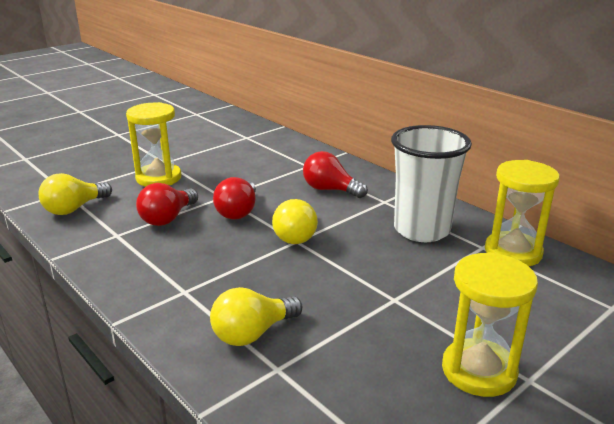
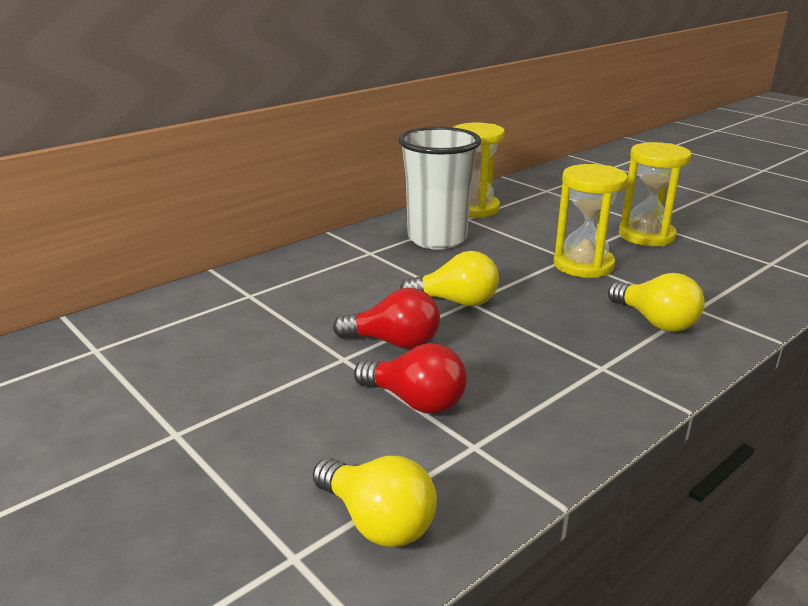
camera: 90 degrees left, 0 degrees up
(158, 178) = (254, 431): yellow hourglass -> yellow hourglass (583, 265)
(330, 190) = (334, 281): red light bulb -> none

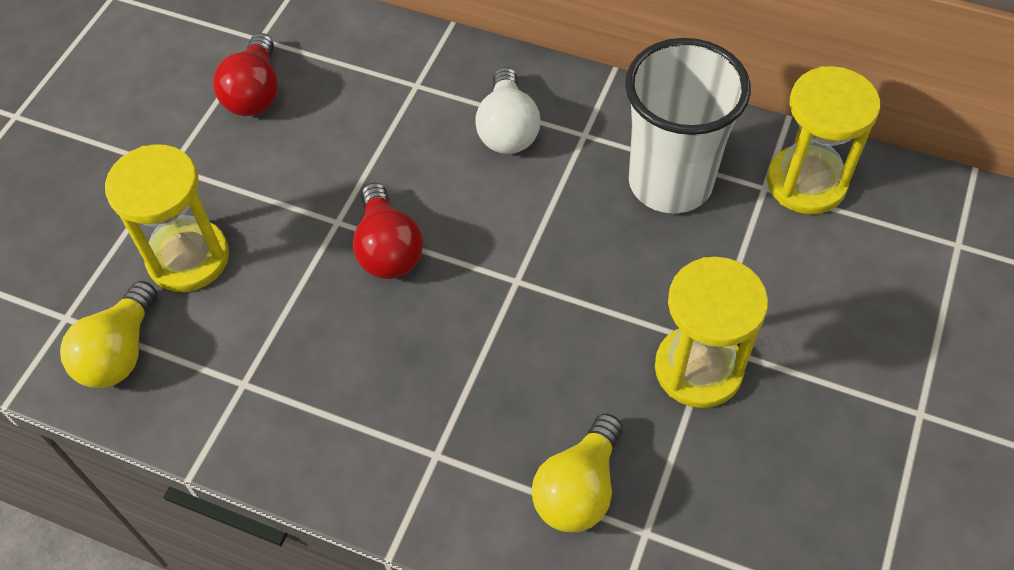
camera: 65 degrees right, 30 degrees up
(335, 274) = (507, 129): none -> white light bulb
(415, 401) = (291, 311): red light bulb -> red light bulb (255, 93)
(456, 302) = (508, 267): yellow light bulb -> none
(646, 235) = (864, 424): yellow hourglass -> yellow hourglass (188, 258)

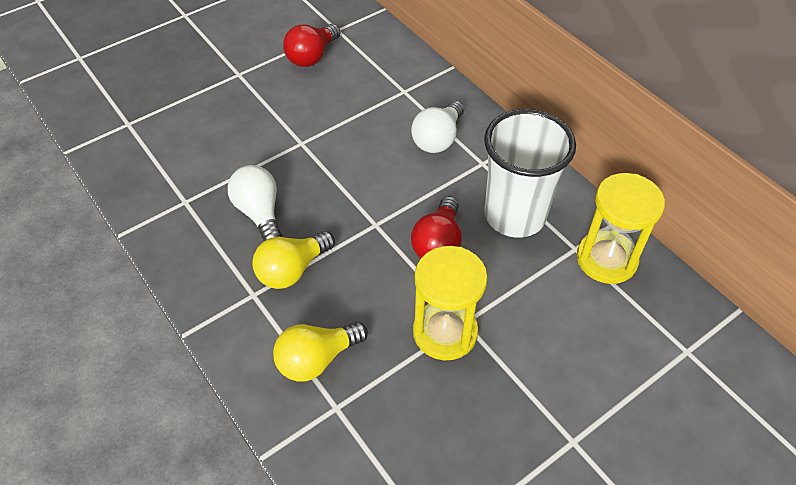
camera: 30 degrees right, 5 degrees down
(120, 352) = (138, 154): yellow light bulb -> yellow light bulb (292, 270)
(188, 258) = (210, 124): yellow hourglass -> none
(358, 344) = (259, 213): none -> white light bulb
(388, 249) = (317, 171): red light bulb -> red light bulb (438, 243)

